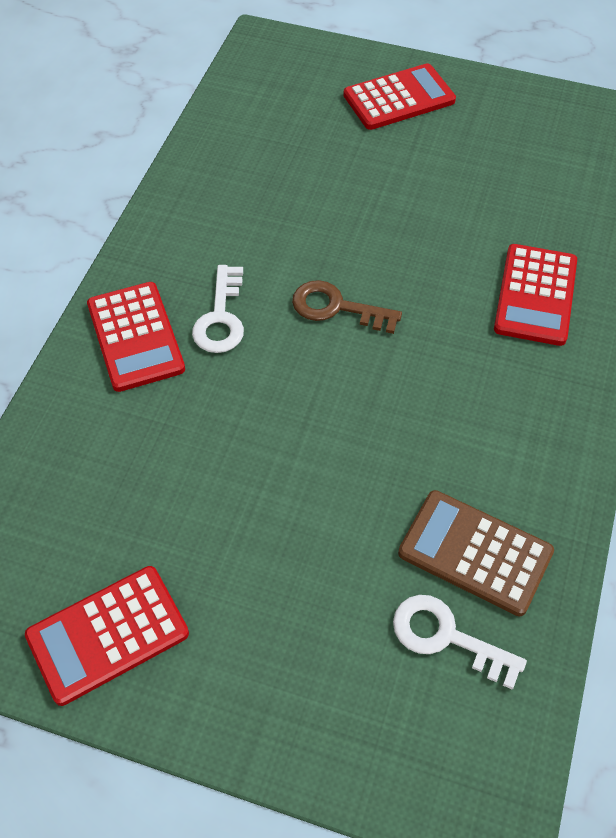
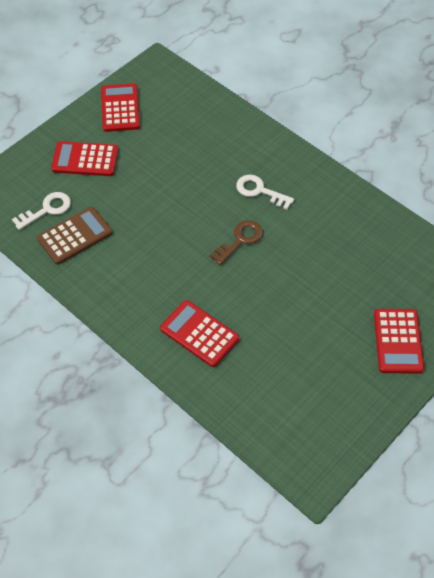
camera: 115 degrees right, 0 degrees up
(135, 337) = (265, 155): red calculator -> red calculator (85, 159)

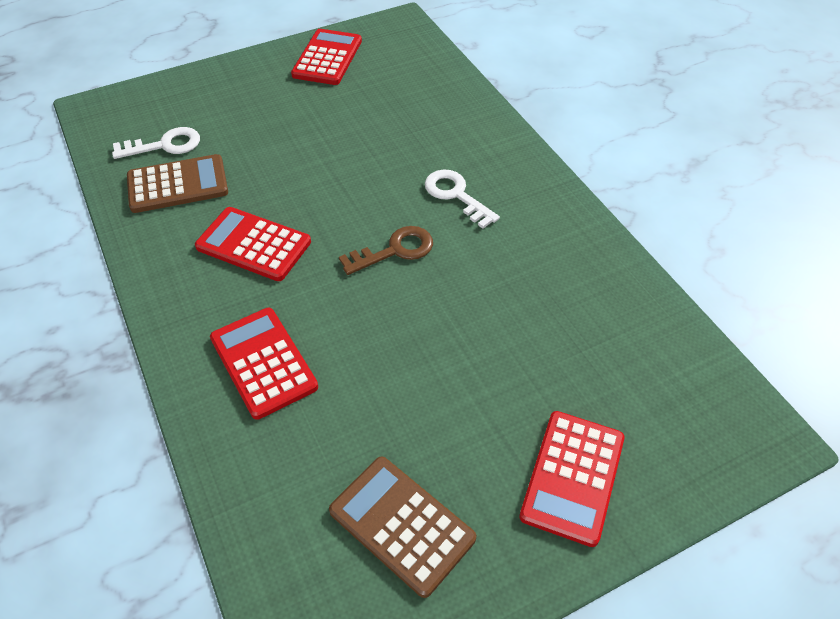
camera: 20 degrees right, 5 degrees down
(85, 159) = (249, 102): red calculator -> red calculator (253, 244)
(321, 395) = (402, 524): none -> brown calculator

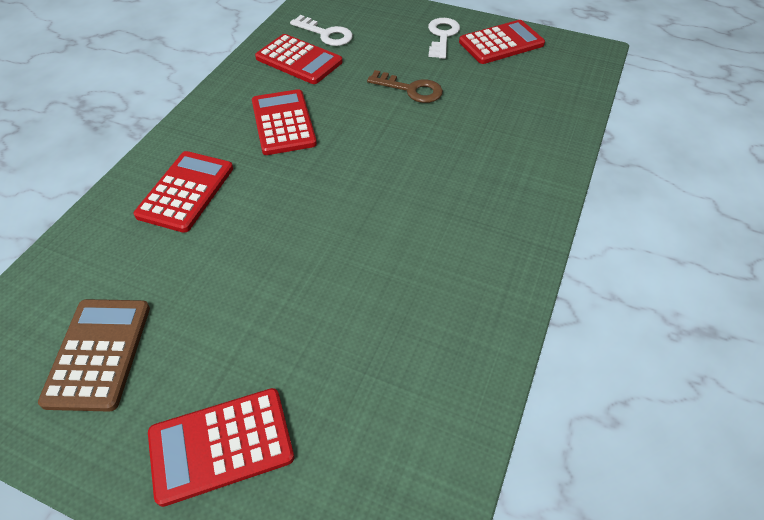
camera: 50 degrees right, 0 degrees up
(178, 185) = (299, 60): brown calculator -> red calculator
(395, 250) = (353, 192): brown key -> brown key (411, 89)
(456, 195) = (449, 191): white key -> white key (442, 36)

